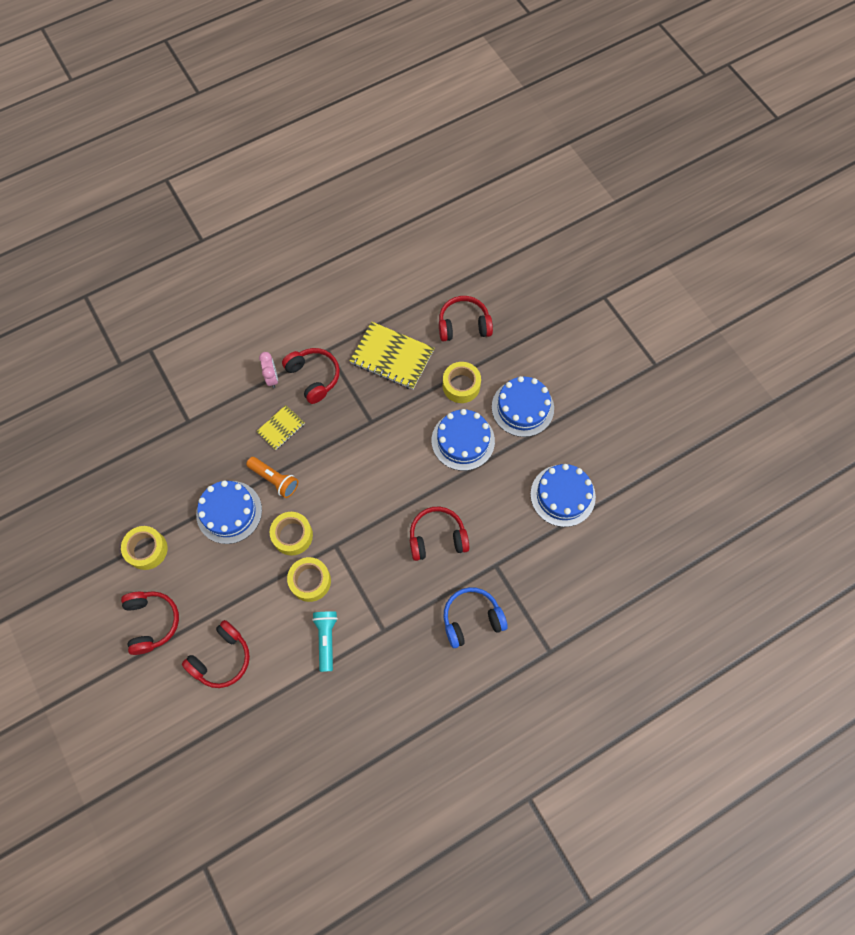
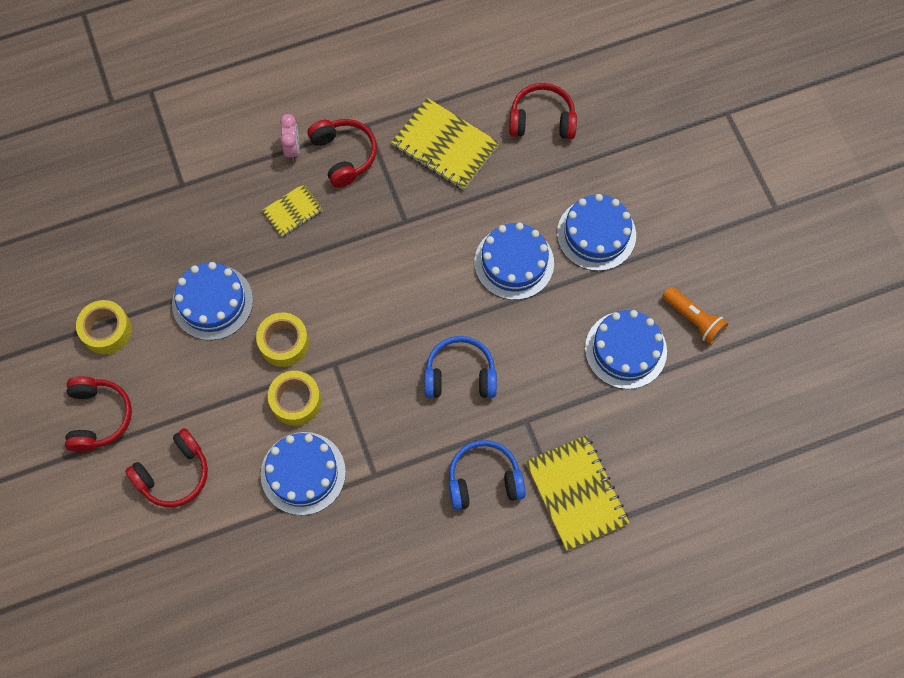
camera: 10 degrees right, 0 degrees up
(274, 480) = (274, 272): orange flashlight -> orange flashlight (693, 320)
(326, 639) = (303, 473): turquoise flashlight -> blue cake
(437, 537) = (460, 375): red headphones -> blue headphones
(461, 386) = (524, 195): yellow tape -> none
(546, 617) = (576, 493): none -> yellow notebook

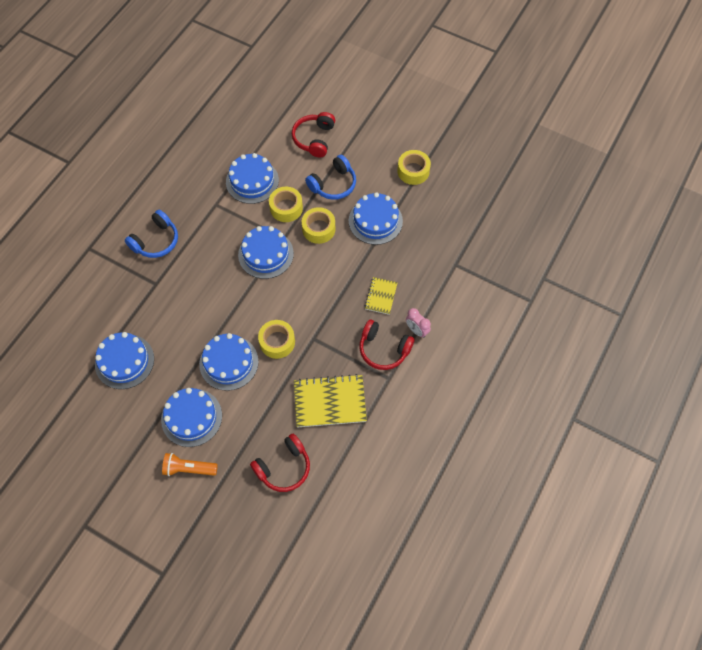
camera: 140 degrees right, 5 degrees down
(98, 417) = (375, 135): red headphones -> none
(370, 359) = (266, 254): none -> blue cake
(445, 246) = (277, 342): none -> yellow tape
(460, 375) = (210, 280): blue headphones -> blue headphones (333, 184)
(576, 493) = (101, 268): yellow notebook -> none
(693, 320) = (94, 409): orange flashlight -> orange flashlight (188, 468)

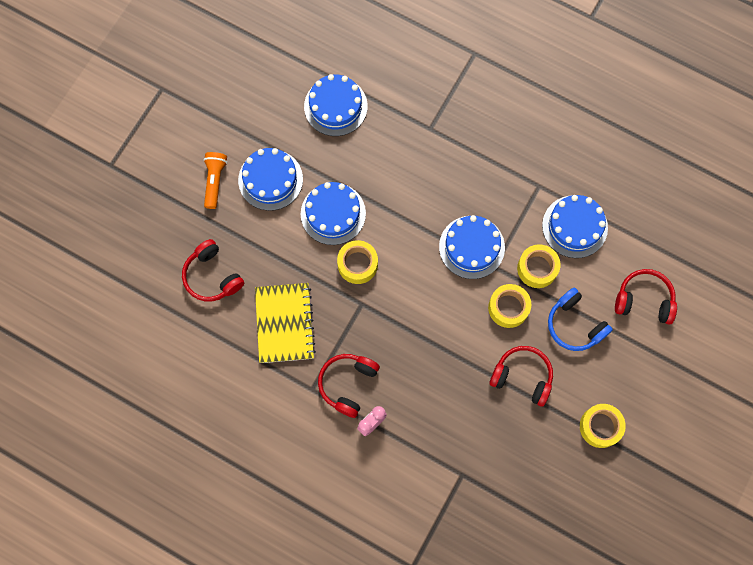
camera: 90 degrees right, 10 degrees up
(156, 241) = (486, 124): blue headphones -> none
(375, 221) = (522, 377): blue cake -> red headphones
(381, 296) = (417, 382): yellow notebook -> none

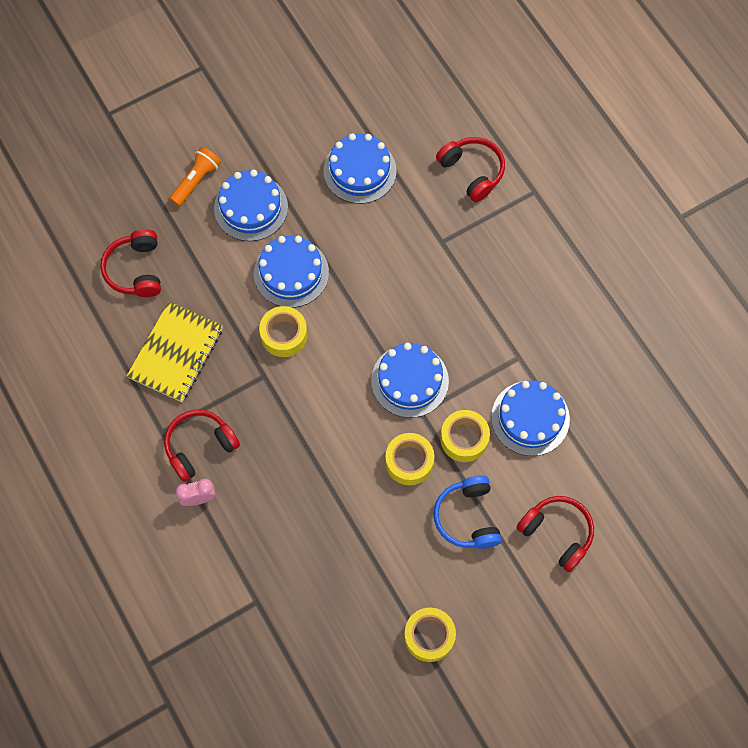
camera: 30 degrees right, 5 degrees down
(522, 377) = (380, 539): red headphones -> red headphones (472, 171)

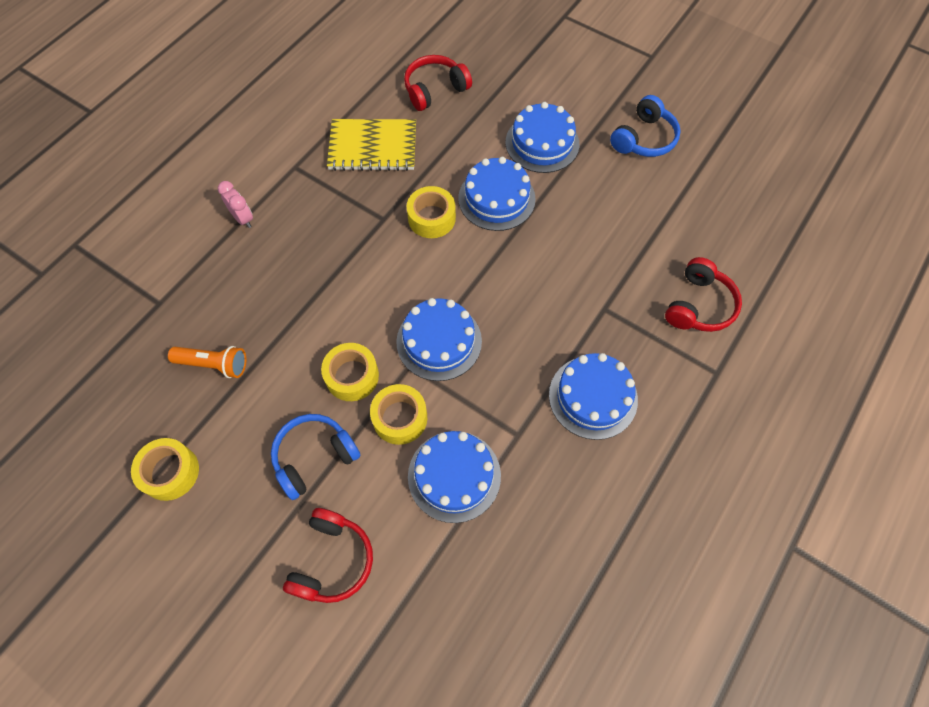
camera: 65 degrees right, 5 degrees down
(196, 181) = (543, 96): orange flashlight -> orange flashlight (214, 364)
(199, 446) = (293, 199): red headphones -> none
(291, 124) = (644, 138): none -> blue headphones
(360, 171) = (634, 210): blue cake -> blue cake (593, 397)

